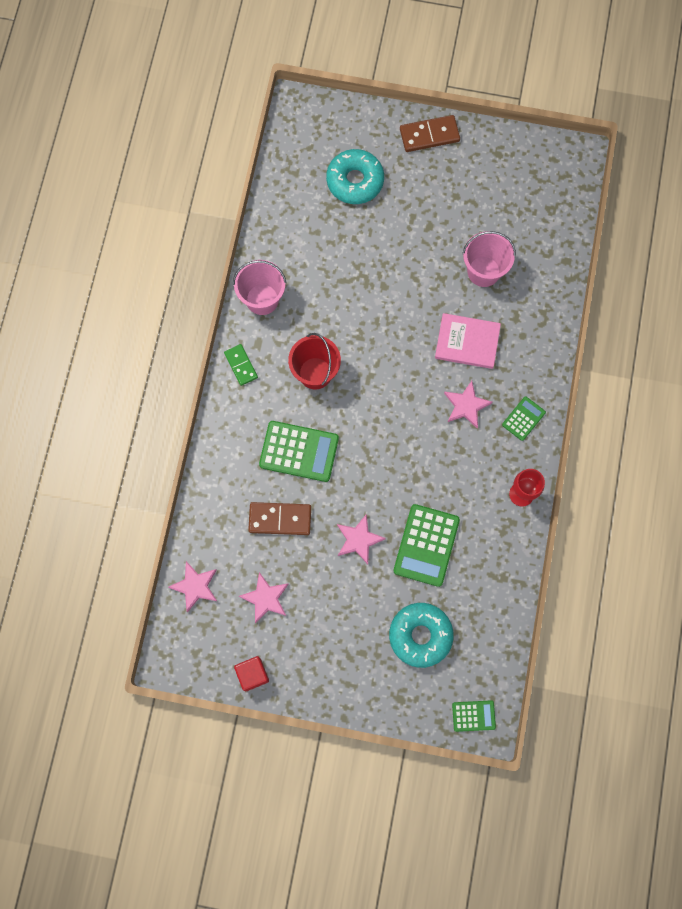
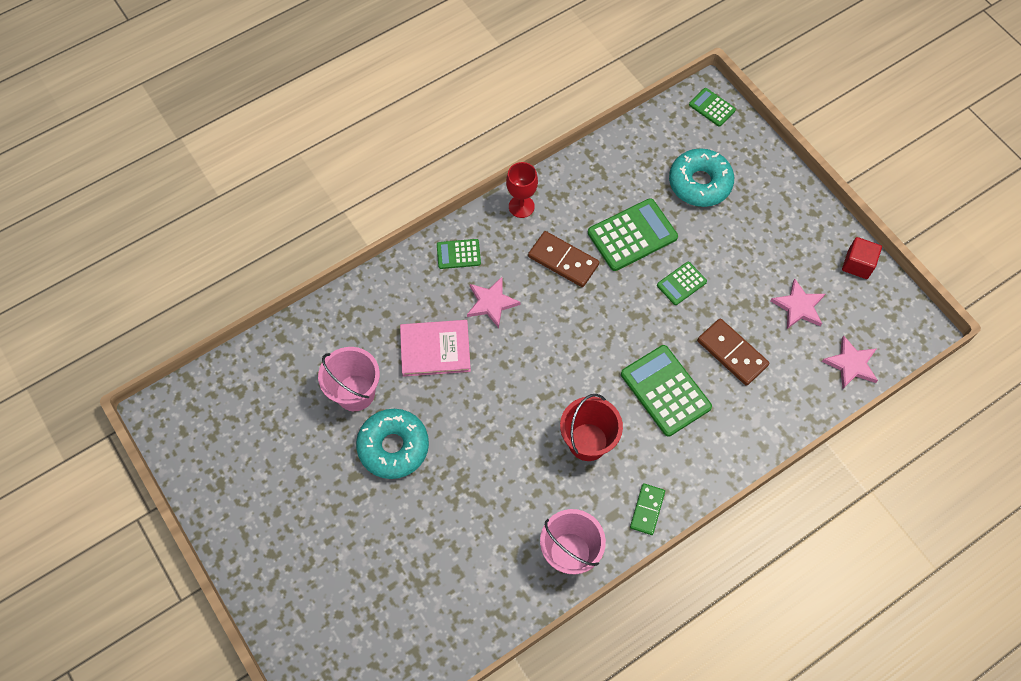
camera: 135 degrees left, 10 degrees down
(355, 181) = (370, 585): turquoise donut -> turquoise donut (393, 447)
(358, 539) = (681, 283): pink star -> green calculator
(429, 135) = (255, 562): brown domino -> brown domino (563, 260)
(467, 342) = (435, 349): pink book -> pink book turned 60 degrees counterclockwise

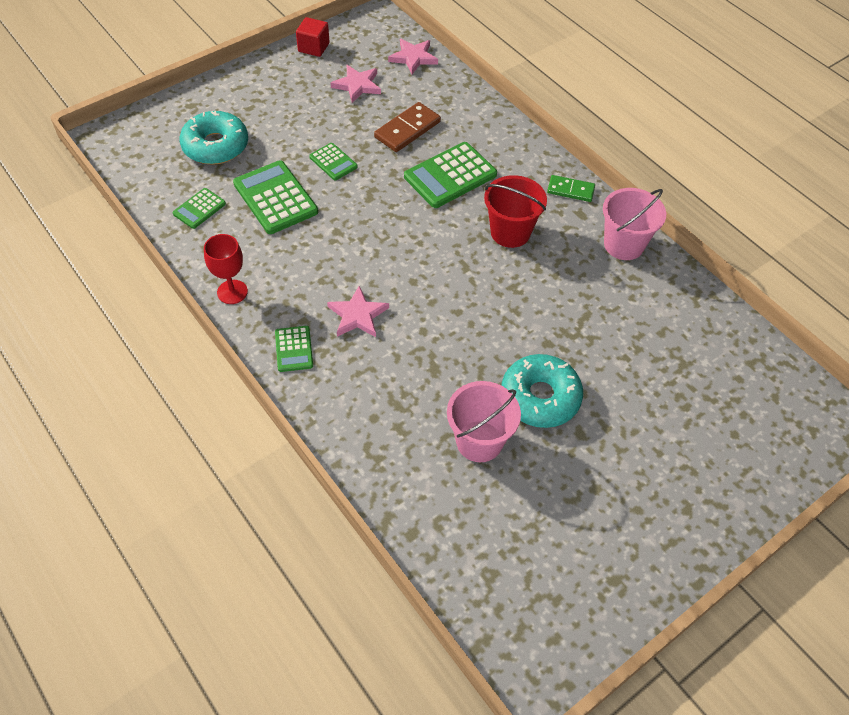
camera: 95 degrees left, 10 degrees down
(435, 349) = (418, 365): pink book -> none
(563, 260) = (304, 253): brown domino -> none
(712, 107) = (121, 134): green calculator -> green calculator (199, 209)

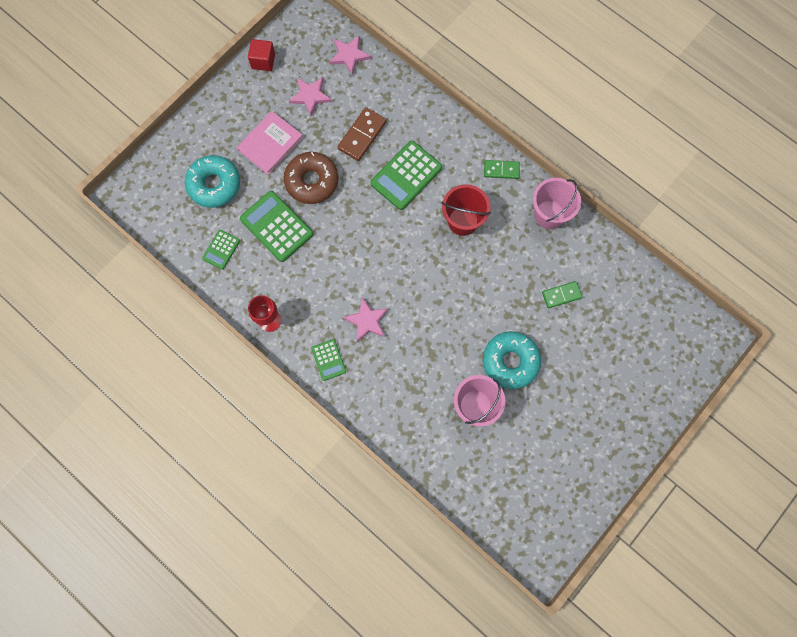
camera: 10 degrees left, 20 degrees up
(295, 120) = (270, 144): none -> pink book
(333, 162) = (312, 181): green calculator -> brown donut
(625, 334) = (561, 295): none -> green domino

